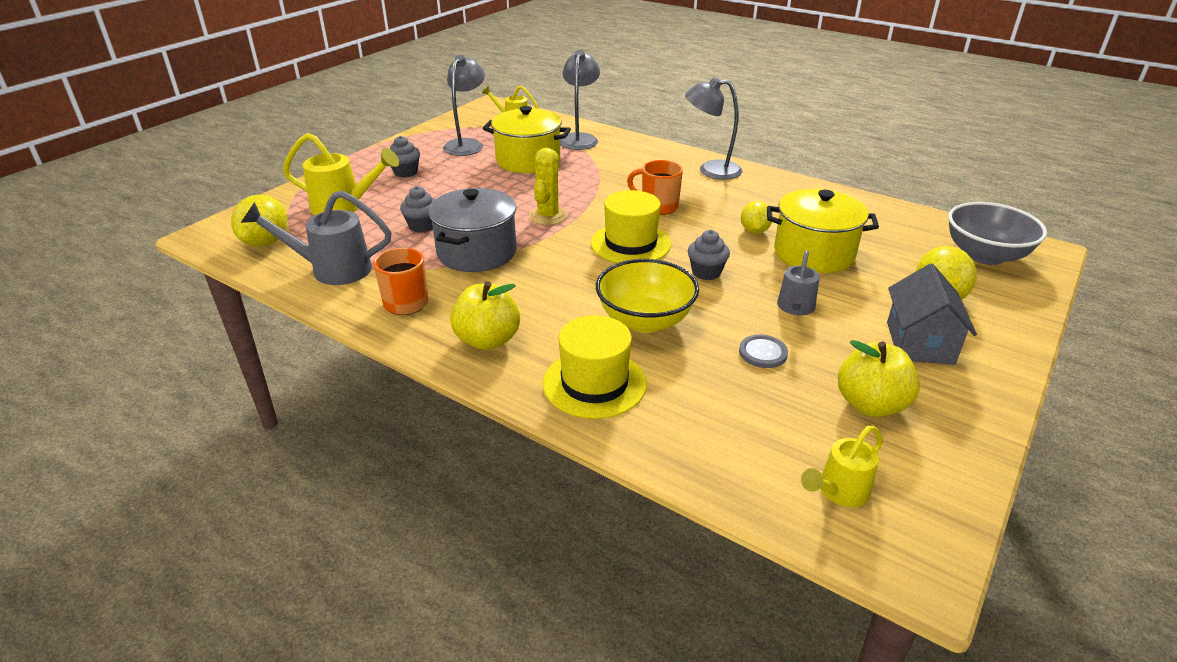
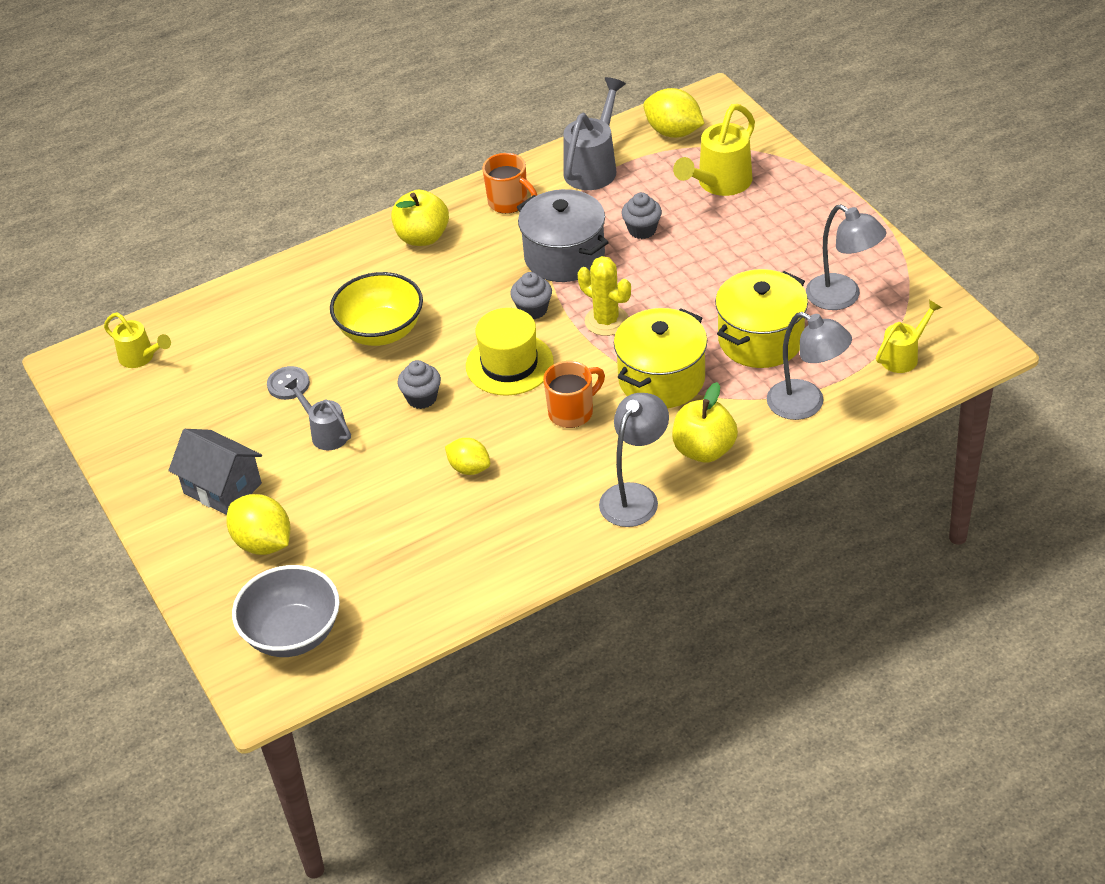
camera: 120 degrees right, 10 degrees up
(405, 172) = (783, 236): grey cupcake -> grey cupcake (533, 310)
(594, 383) = (328, 280): yellow hat -> none
(813, 253) = (396, 493): yellow pot -> yellow pot (661, 379)
(839, 492) = (141, 358): yellow watering can -> yellow watering can turned 135 degrees clockwise
(870, 404) = (190, 416): yellow apple -> yellow apple (704, 450)

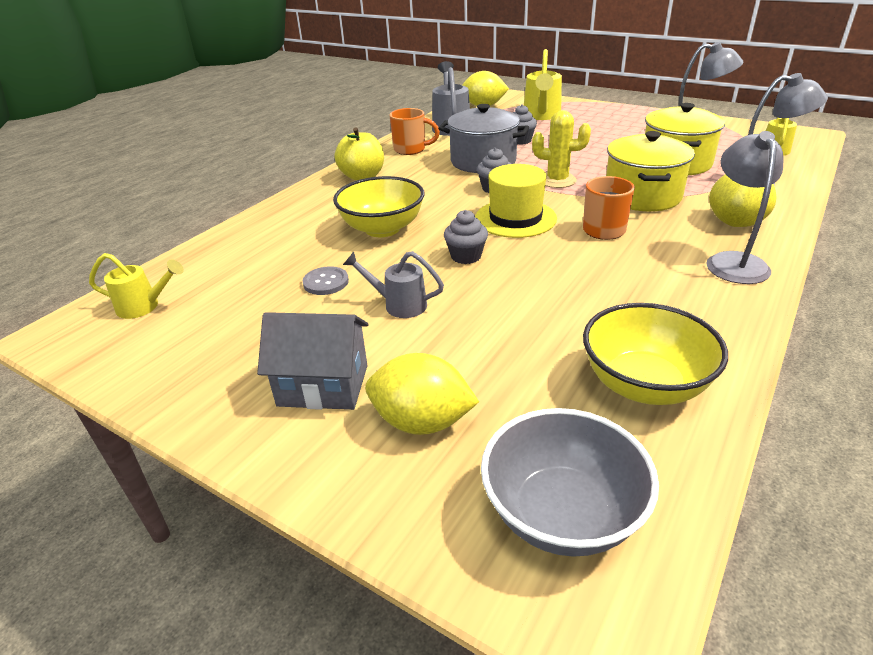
camera: 30 degrees left, 10 degrees down
(428, 576) = (644, 385): none -> yellow bowl
(469, 468) = (568, 287): yellow lemon -> none

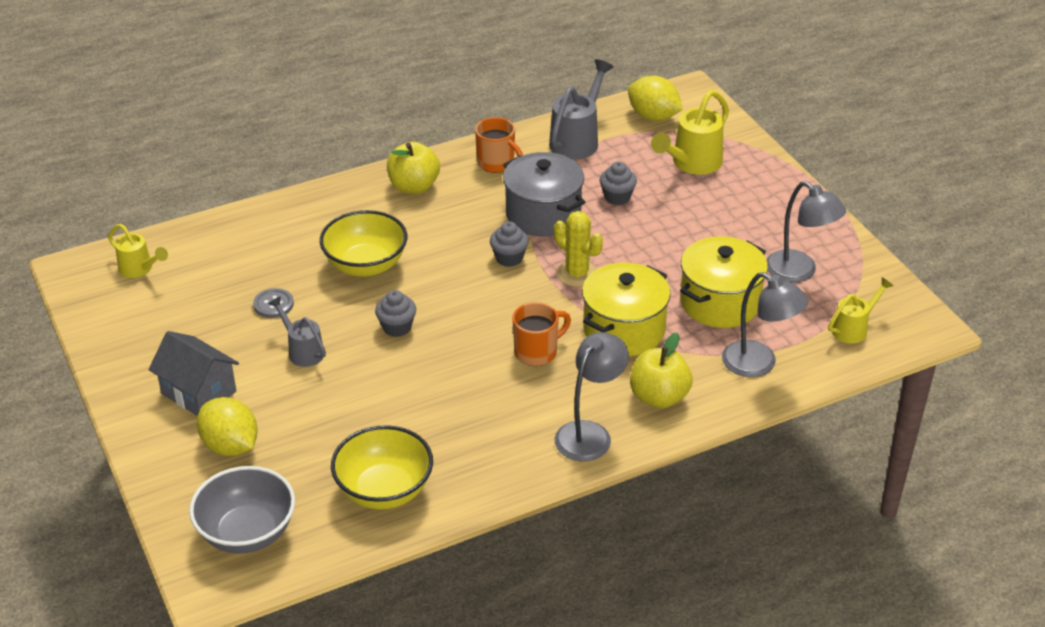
camera: 30 degrees right, 5 degrees up
(515, 218) = (482, 304): yellow hat -> none

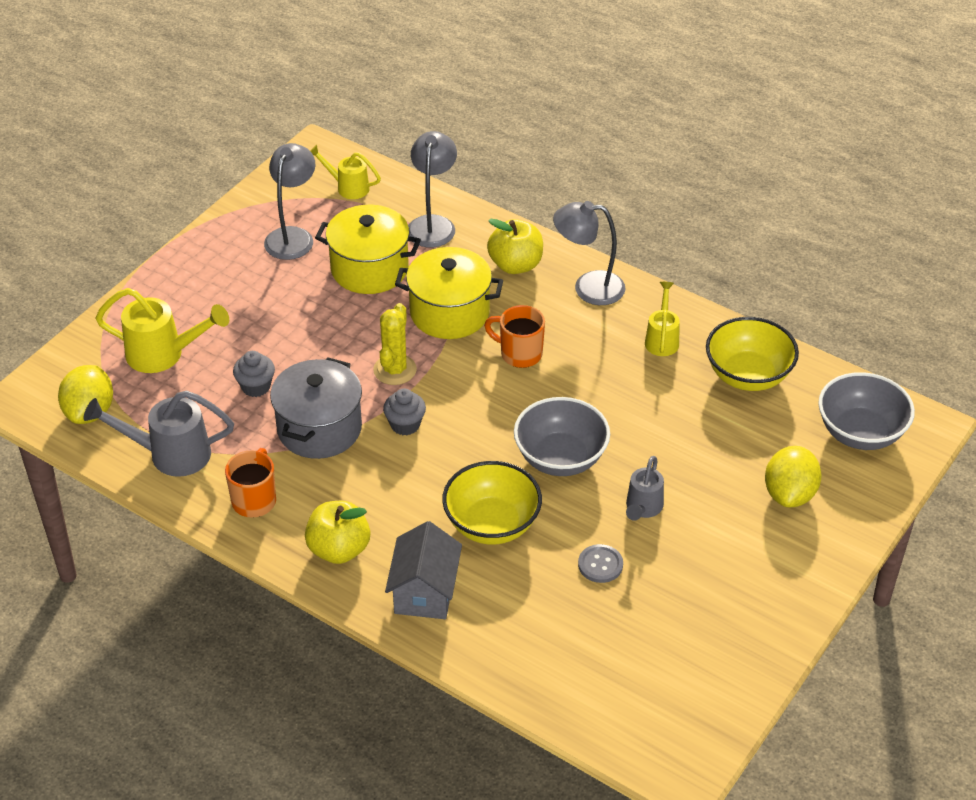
camera: 120 degrees left, 5 degrees up
(139, 269) = (636, 709): yellow watering can -> yellow watering can (662, 339)
(198, 392) = (752, 552): grey house -> grey house (425, 592)
(397, 327) = (560, 458): grey cupcake -> grey bowl

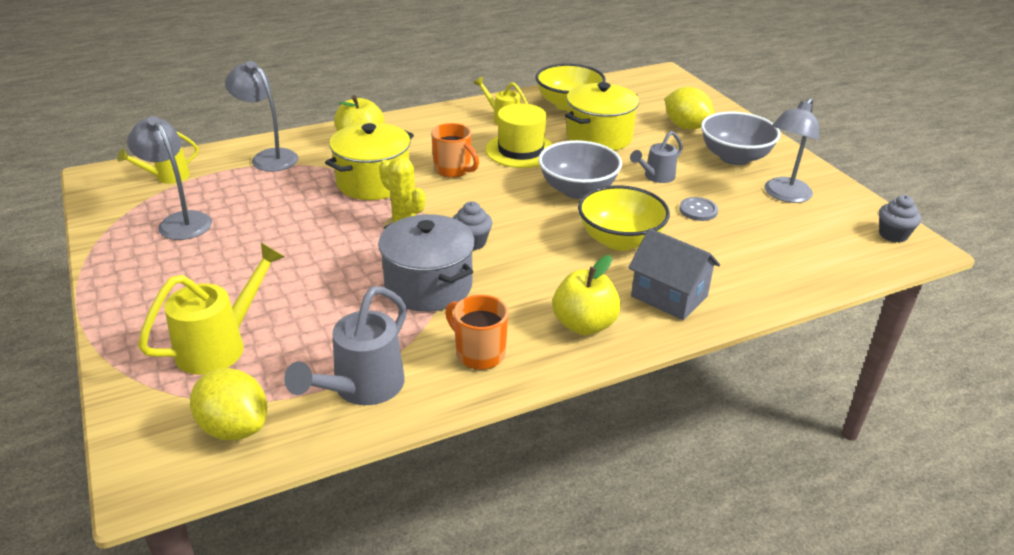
camera: 60 degrees left, 10 degrees down
(256, 387) = (335, 303): grey cupcake -> grey cupcake (893, 235)
(369, 269) = (275, 199): yellow pot -> yellow pot (599, 137)
(519, 354) = (453, 170): orange mug -> orange mug turned 105 degrees counterclockwise
(588, 287) = (421, 125): grey lamp -> grey lamp (784, 195)
(603, 383) = (520, 150): none -> yellow hat
(643, 508) = (656, 177): grey watering can -> grey watering can turned 90 degrees clockwise
(860, 433) = (653, 91): grey bowl -> grey bowl (734, 157)

